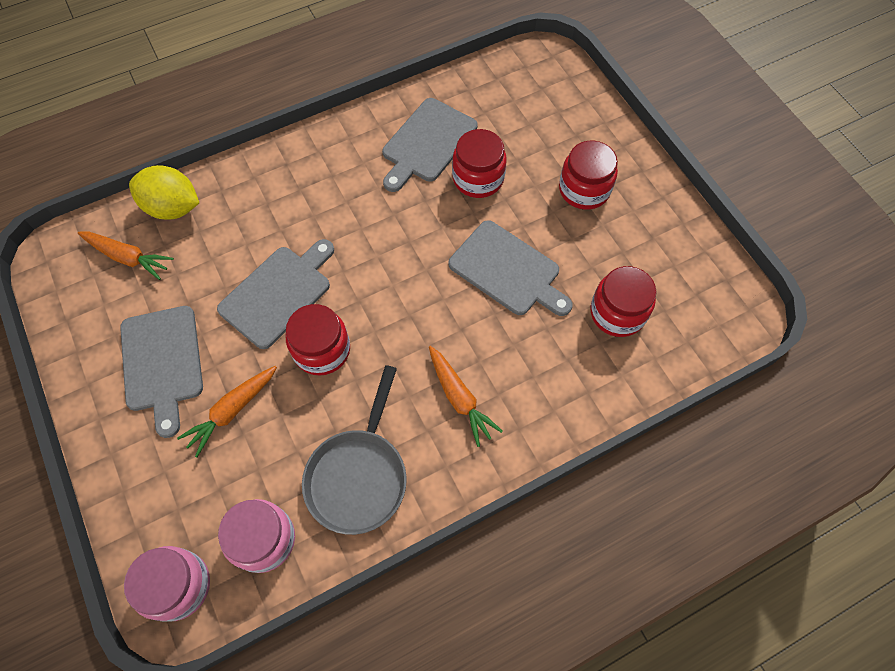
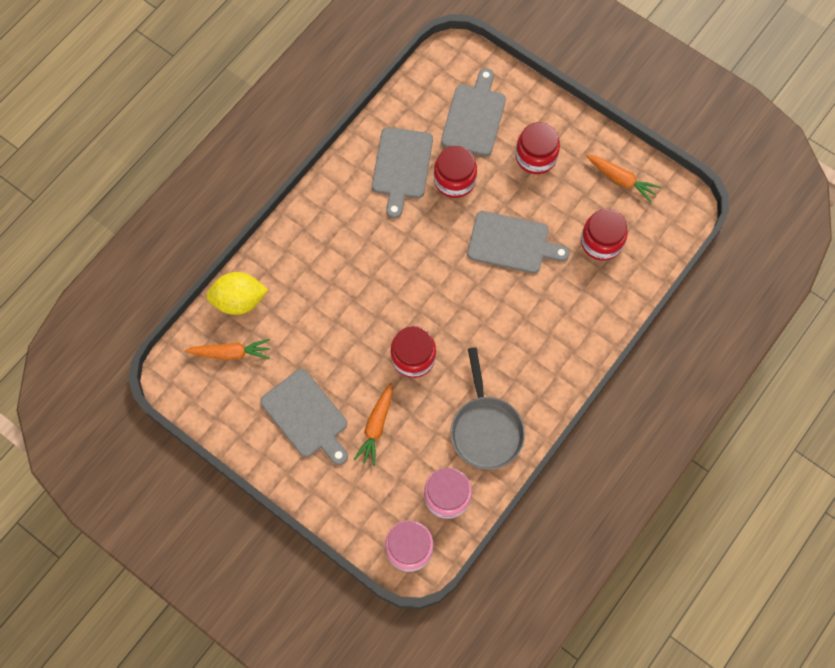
camera: 25 degrees left, 5 degrees up
(278, 293) = (359, 331): grey cutting board -> grey cutting board (474, 117)
(460, 398) = (525, 349): orange carrot -> orange carrot (621, 180)

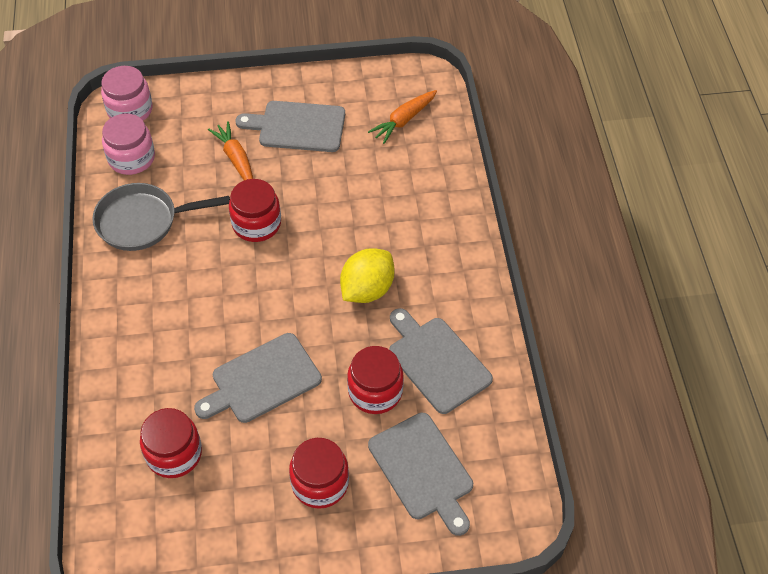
camera: 135 degrees right, 15 degrees down
(239, 301) = (441, 155): yellow lemon -> yellow lemon (367, 289)
(485, 429) = (143, 221): grey pan -> grey pan turned 45 degrees counterclockwise
(621, 180) = (208, 536): orange carrot -> none

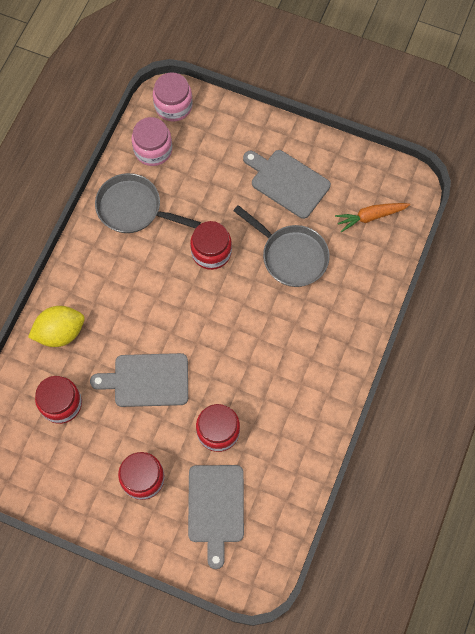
camera: 30 degrees right, 15 degrees up
(236, 159) = (226, 188): orange carrot -> none
(345, 190) = (291, 256): none -> grey pan
(367, 289) = (259, 348): yellow lemon -> yellow lemon (60, 332)
(437, 361) = (274, 432): grey cutting board -> none

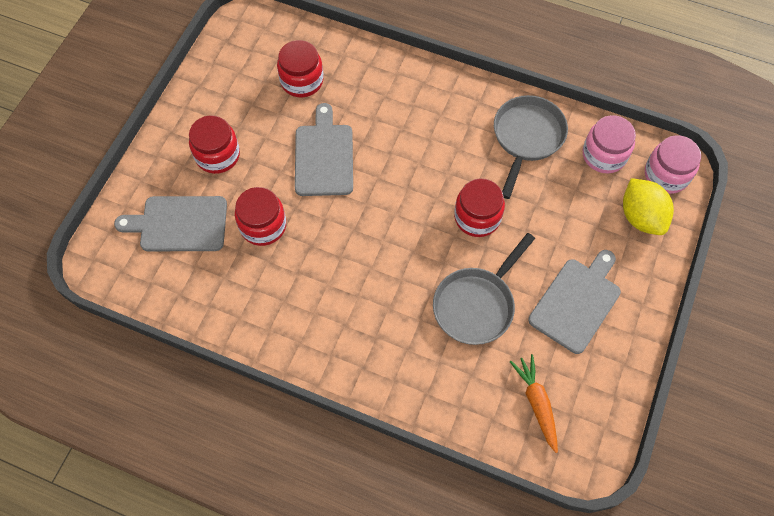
camera: 90 degrees right, 5 degrees down
(60, 332) = (378, 76): yellow lemon -> yellow lemon (641, 217)

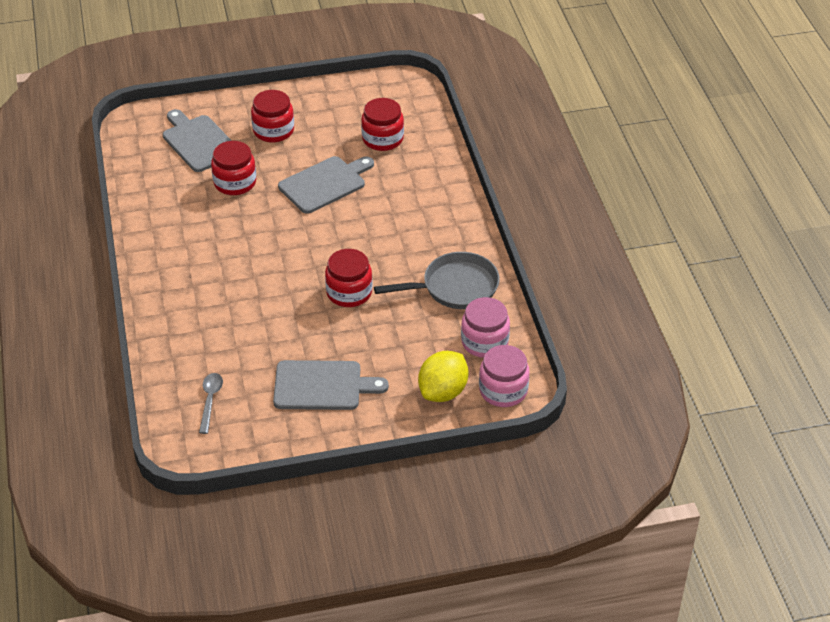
camera: 55 degrees right, 20 degrees down
(476, 304) = (268, 328): grey pan -> none
(536, 403) = (210, 400): orange carrot -> grey spoon

